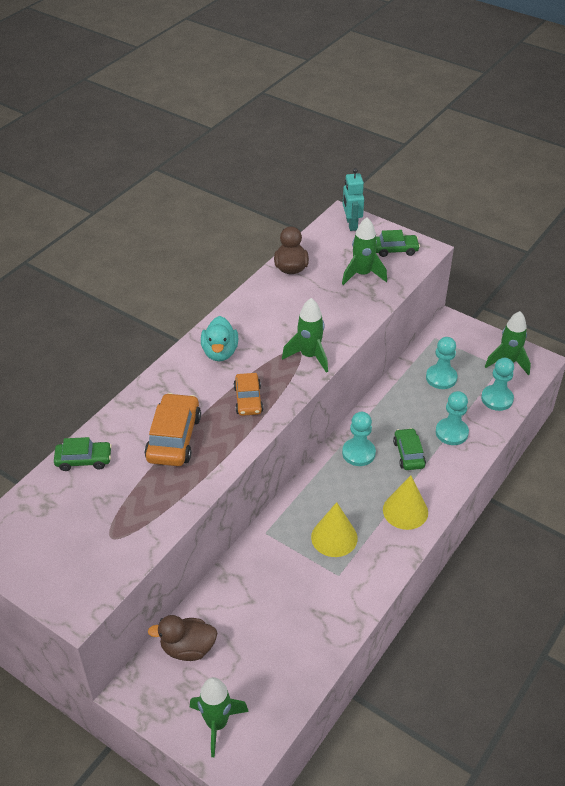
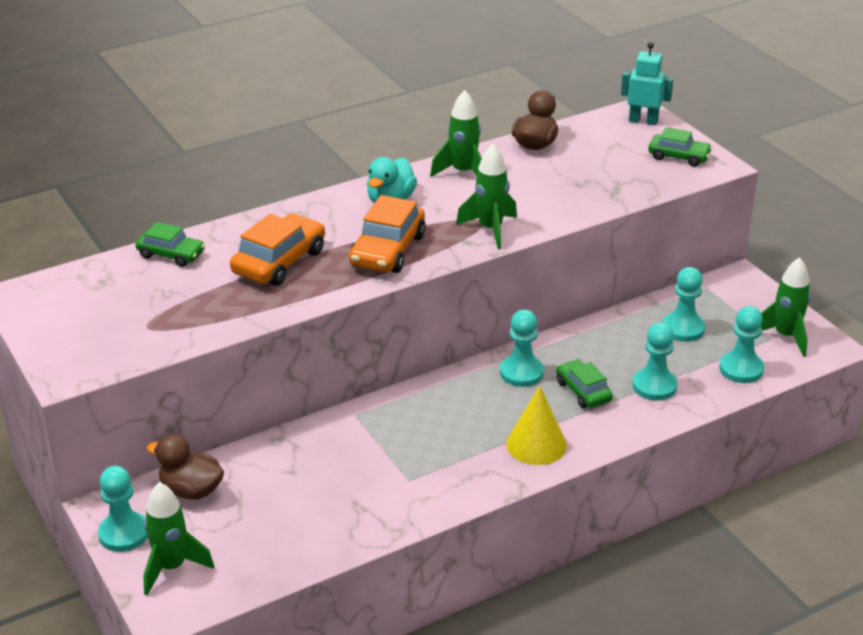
camera: 25 degrees right, 10 degrees down
(161, 709) = (124, 533): none -> turquoise pawn
(248, 400) = (388, 250): orange car -> orange car, size x1.58
(334, 537) = (431, 443): yellow cone -> none
(351, 224) = (643, 121): turquoise robot -> turquoise robot turned 90 degrees clockwise
(362, 274) = (617, 170): green rocket -> green rocket (463, 173)
(408, 454) = (583, 391): green car -> green car turned 45 degrees counterclockwise

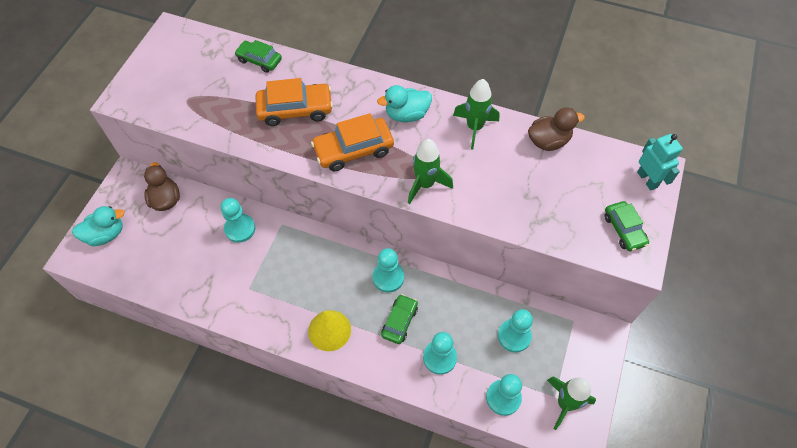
camera: 50 degrees right, 25 degrees up
(124, 533) = (115, 197): turquoise pawn -> turquoise pawn (240, 229)
(171, 254) = (259, 60): green car -> green car turned 135 degrees clockwise
(172, 567) = (106, 234): green rocket -> turquoise duck

